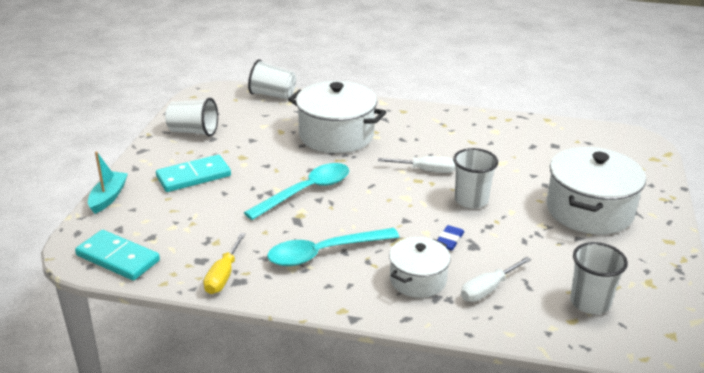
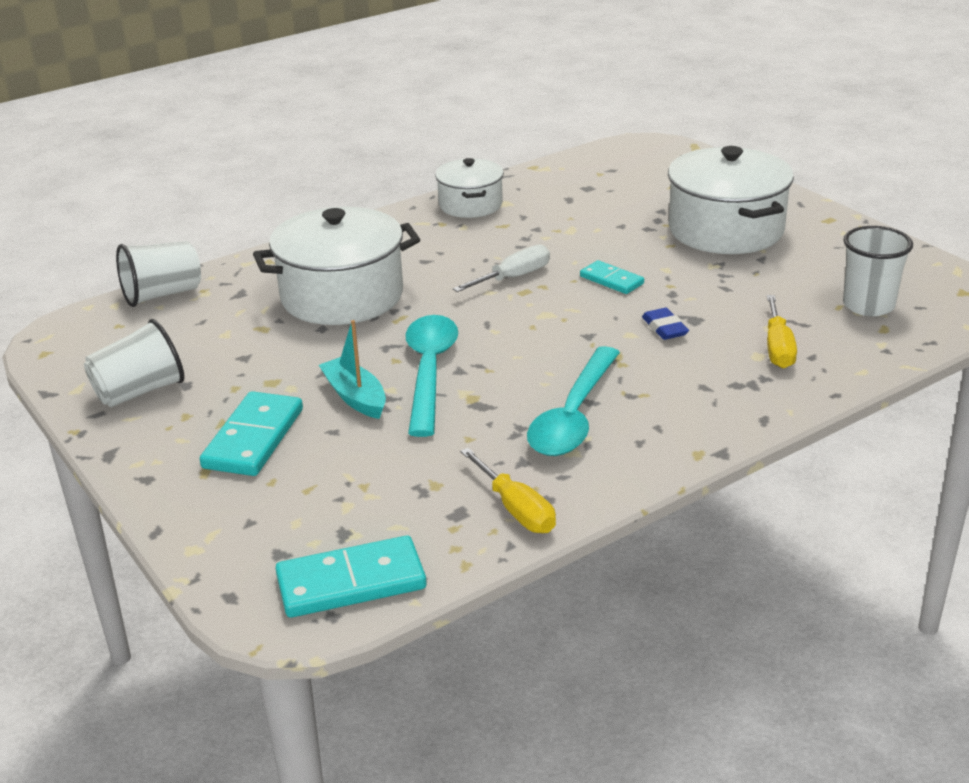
camera: 45 degrees left, 0 degrees up
(108, 197) = (183, 532): turquoise boat -> turquoise boat (355, 397)
(418, 280) = (707, 380): white pot -> white pot (470, 205)
(471, 200) = (611, 280): white cup -> turquoise domino
(488, 289) = (778, 347): white screwdriver -> yellow screwdriver

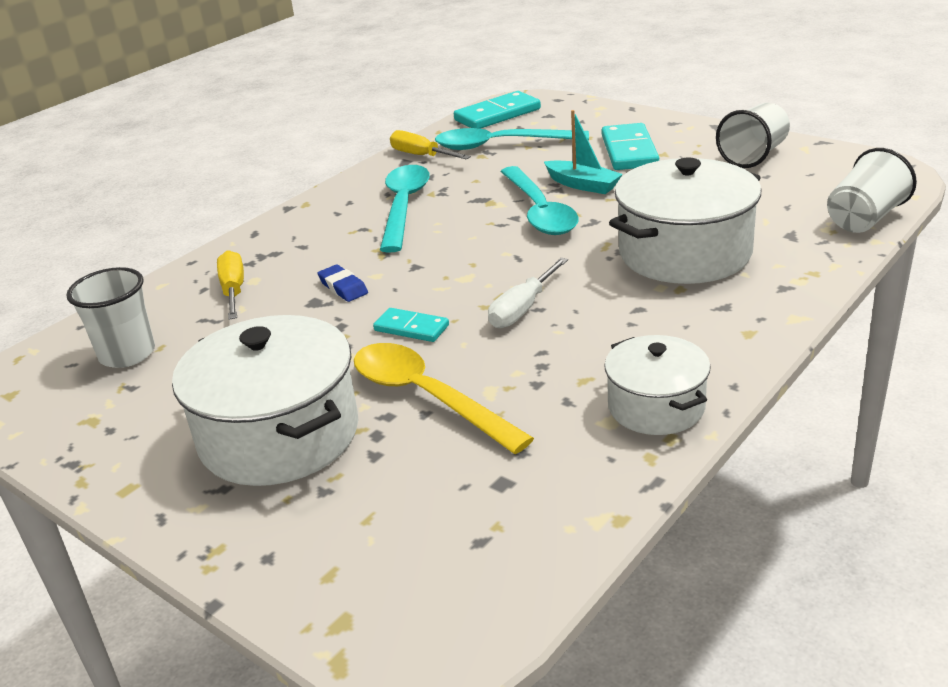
camera: 165 degrees right, 0 degrees up
(396, 499) = (500, 145): none -> turquoise spoon
(616, 233) = (427, 397): none -> yellow spoon

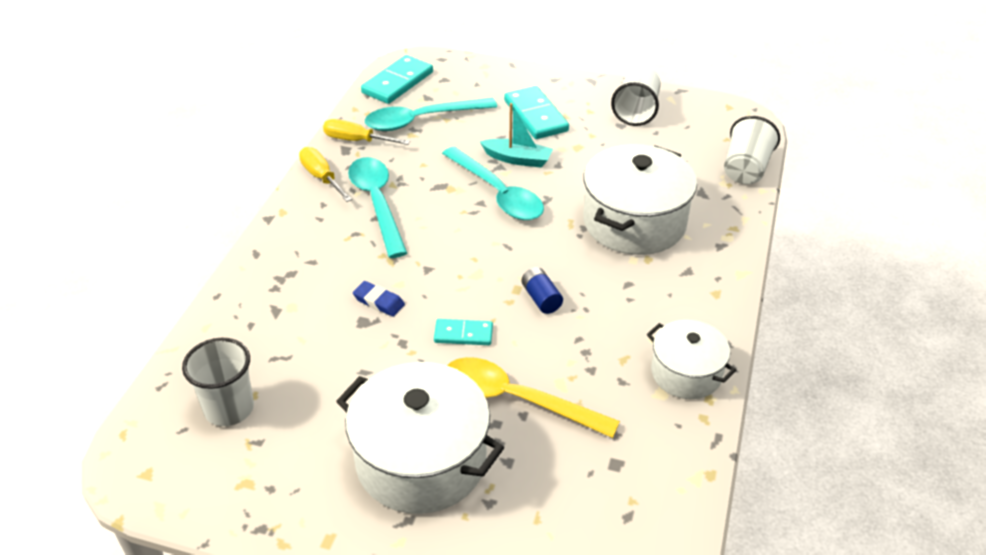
camera: 25 degrees left, 10 degrees up
(233, 291) = (281, 322): yellow screwdriver -> yellow screwdriver (322, 178)
(523, 308) = (541, 299): white screwdriver -> blue battery

